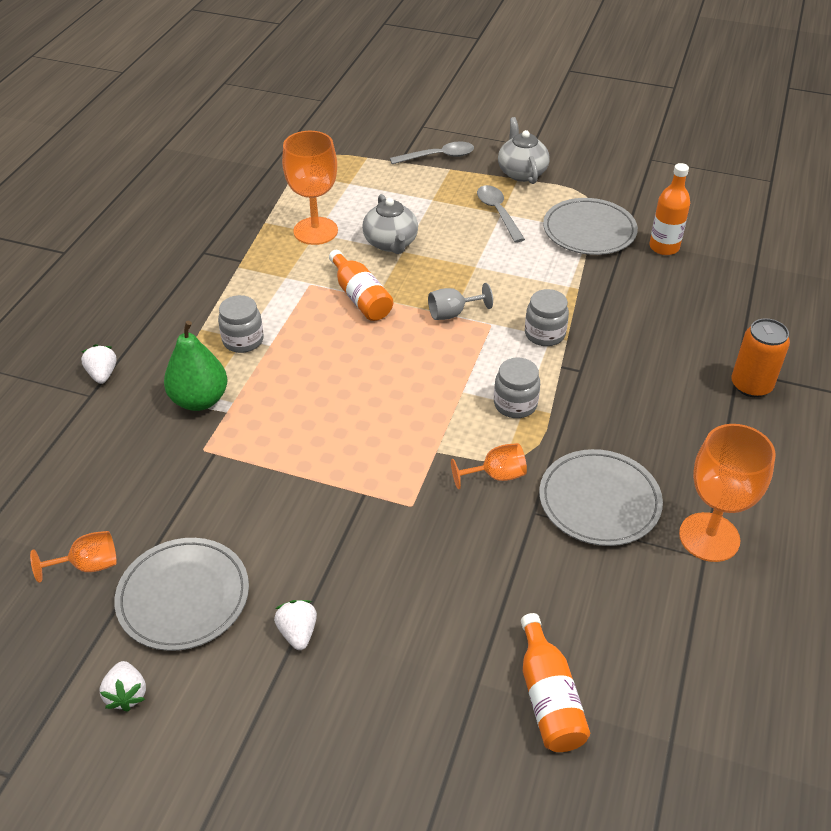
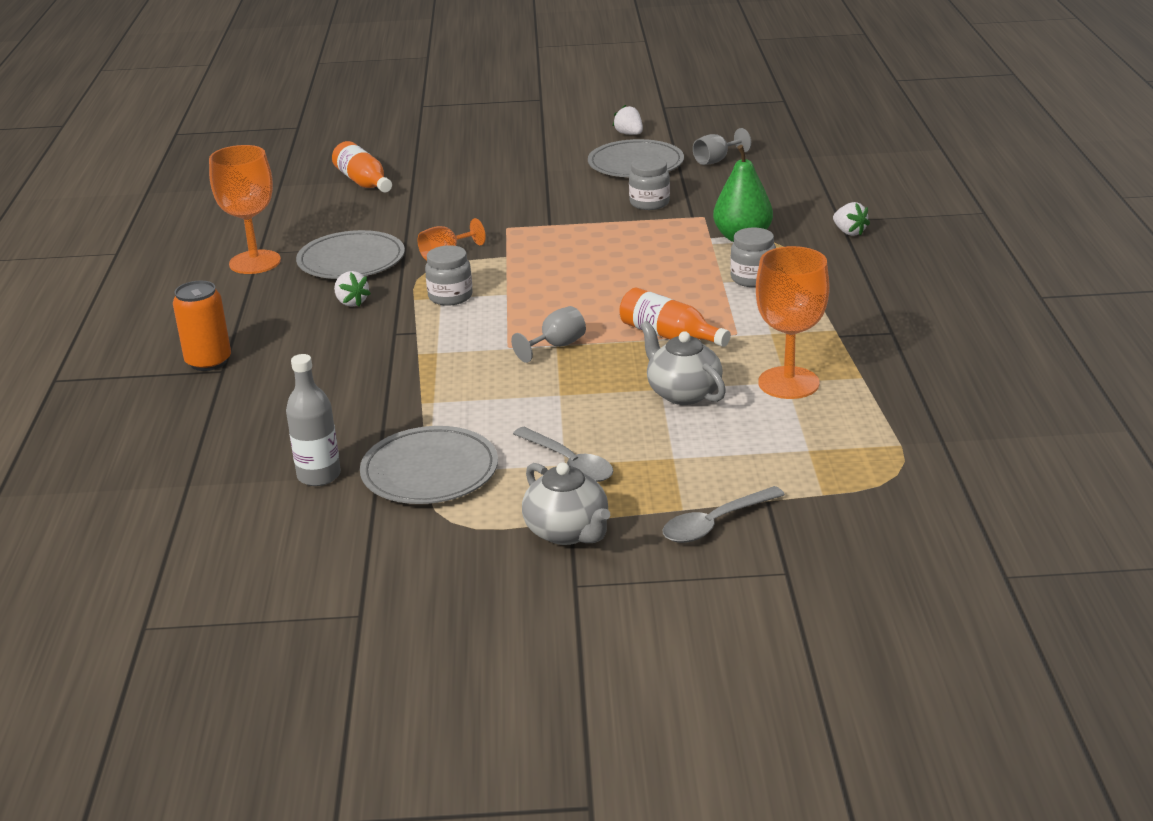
camera: 160 degrees right, 15 degrees down
(88, 565) = (716, 160): orange goblet -> grey goblet
(298, 632) = (545, 169): white strawberry -> white strawberry (351, 302)
(544, 334) = (444, 352): grey jar -> grey jar (649, 203)
(664, 247) = (319, 475): orange bottle -> grey bottle

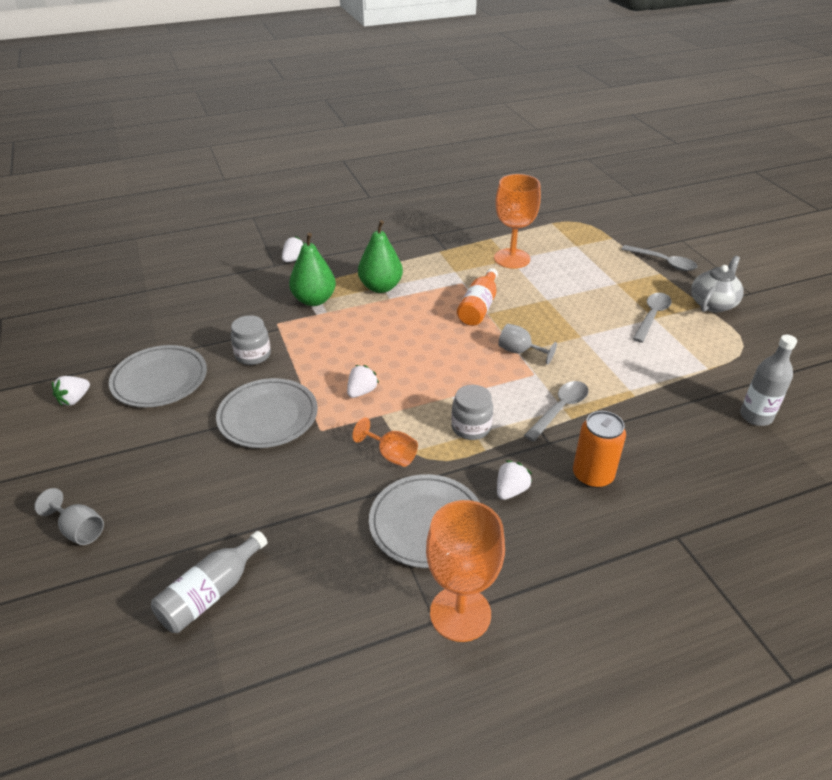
camera: 110 degrees left, 10 degrees up
(208, 361) = (671, 554): orange can -> orange can (592, 475)
(363, 182) = (211, 593): orange bottle -> grey bottle
(430, 471) = (707, 367): grey plate -> grey plate (268, 416)
(437, 349) = (559, 409): none -> grey spoon
(549, 250) = (361, 391): none -> white strawberry
(682, 393) = (547, 291): grey teapot -> none
(716, 160) = (153, 335): grey goblet -> grey goblet (79, 530)
(752, 278) = (380, 287): grey jar -> green pear

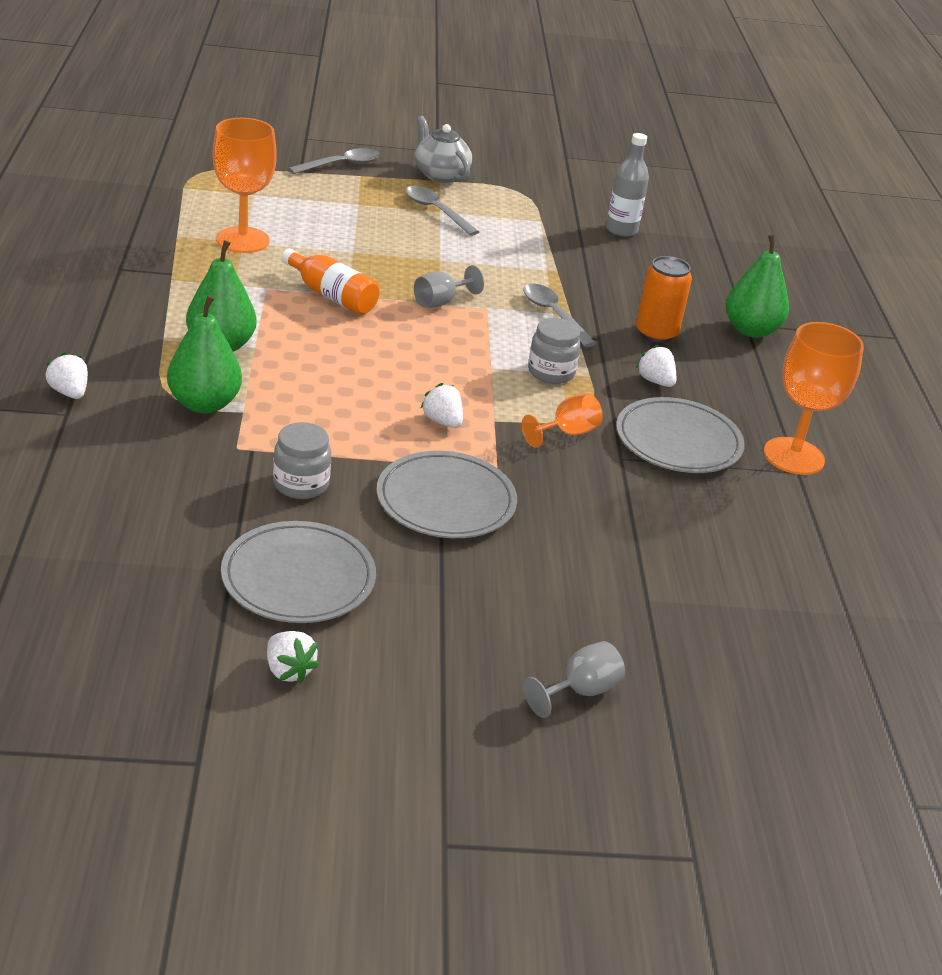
camera: 75 degrees left, 5 degrees down
(211, 593) = (720, 600): grey bottle -> none
(668, 541) = (750, 330): none -> green pear

